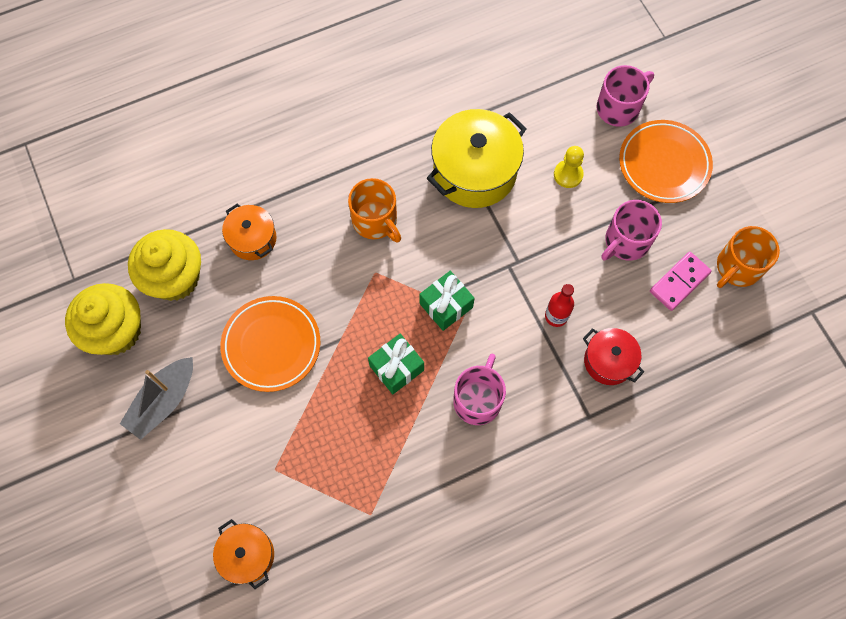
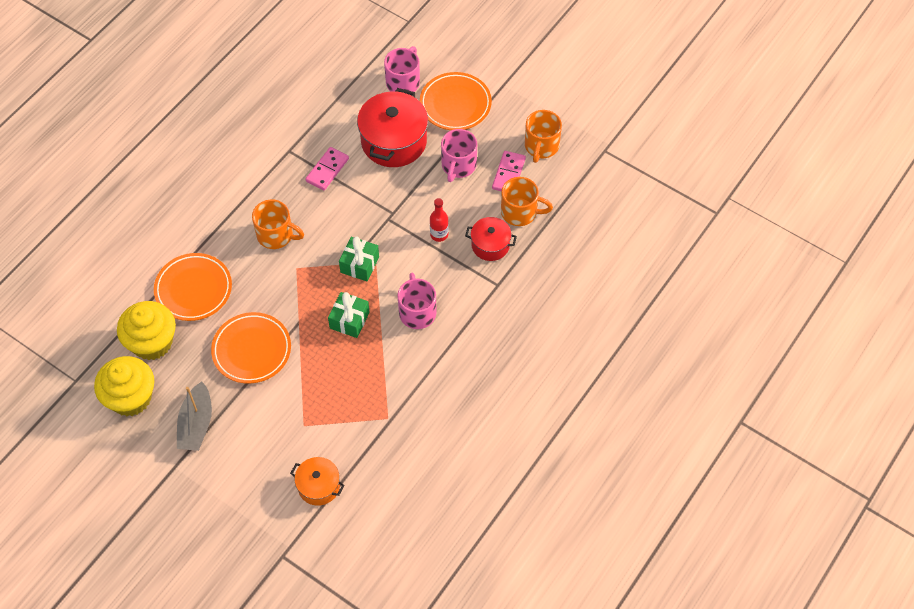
camera: 30 degrees left, 10 degrees down
(253, 239) = (193, 289): orange pot -> orange plate
(474, 172) = (327, 170): yellow pot -> pink domino
(568, 175) = (394, 141): yellow pawn -> red pot
(667, 338) = (520, 212): none -> orange mug

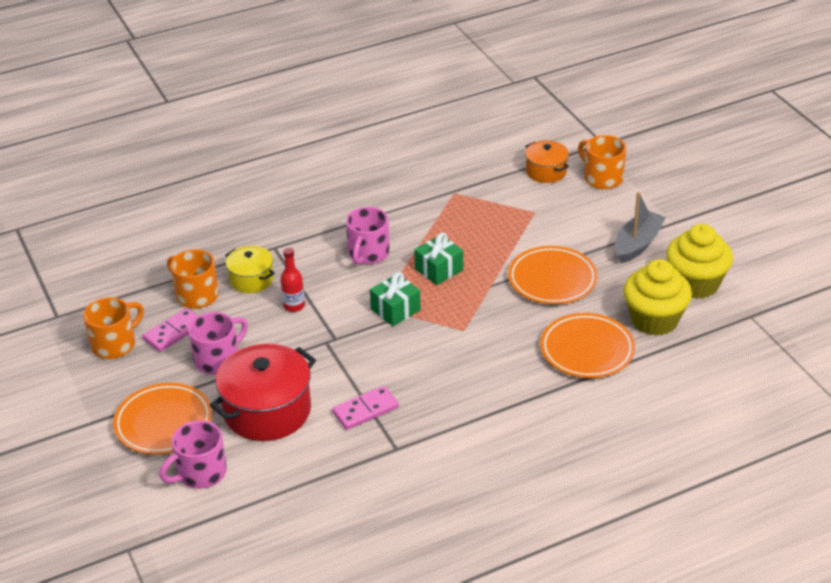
camera: 150 degrees left, 20 degrees down
(276, 235) = (466, 367): orange mug -> orange mug (602, 178)
(490, 245) = (251, 279): red pot -> yellow pot

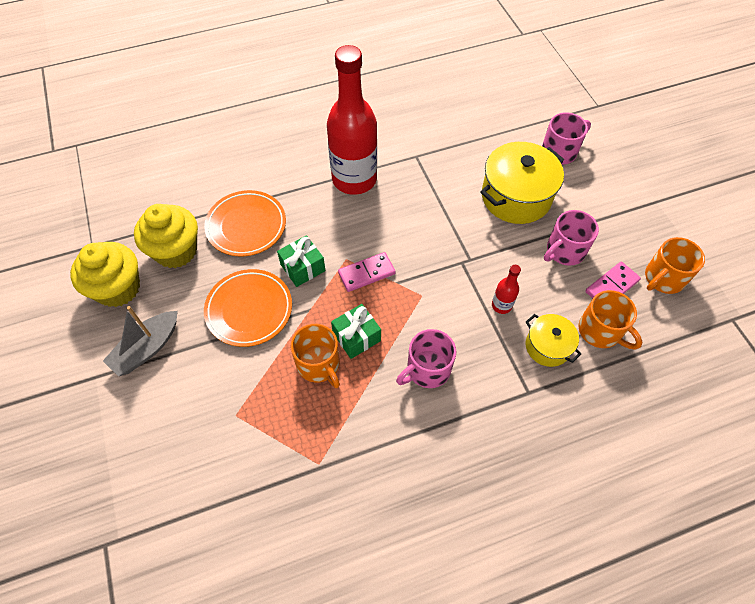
camera: 175 degrees left, 20 degrees up
(163, 423) = (597, 195): orange plate -> none
(267, 411) = (516, 197): red pot -> yellow pot
(365, 410) = (437, 189): pink domino -> pink domino (366, 273)
(368, 254) = (427, 369): pink mug -> pink mug turned 150 degrees counterclockwise
(395, 310) = (405, 289): green gift -> green gift (302, 267)
(472, 412) = (354, 179): none -> red bottle
(546, 171) = (198, 492): orange pot -> none
(602, 178) = (136, 468): orange mug -> orange mug (319, 364)

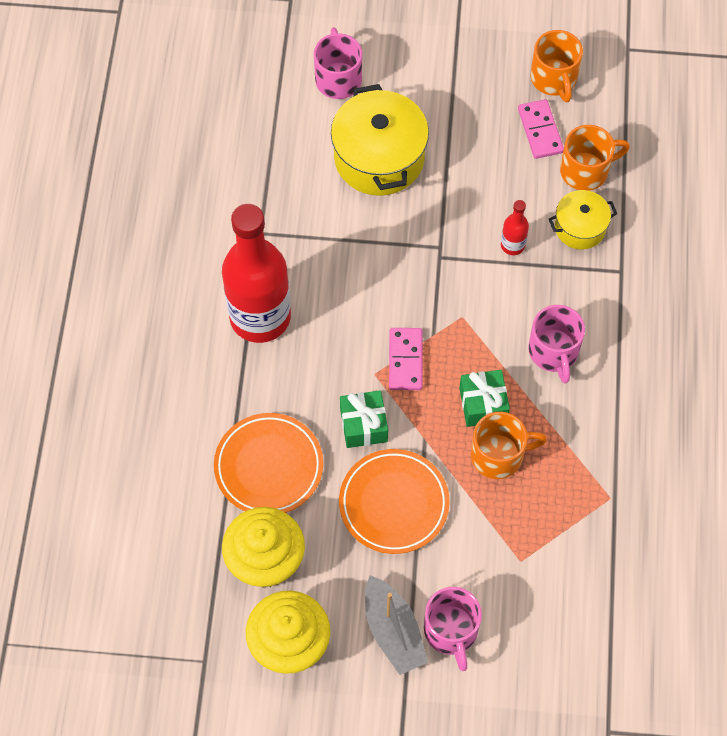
camera: 65 degrees left, 5 degrees up
(564, 251) = (475, 150): pink mug -> pink mug (451, 631)

